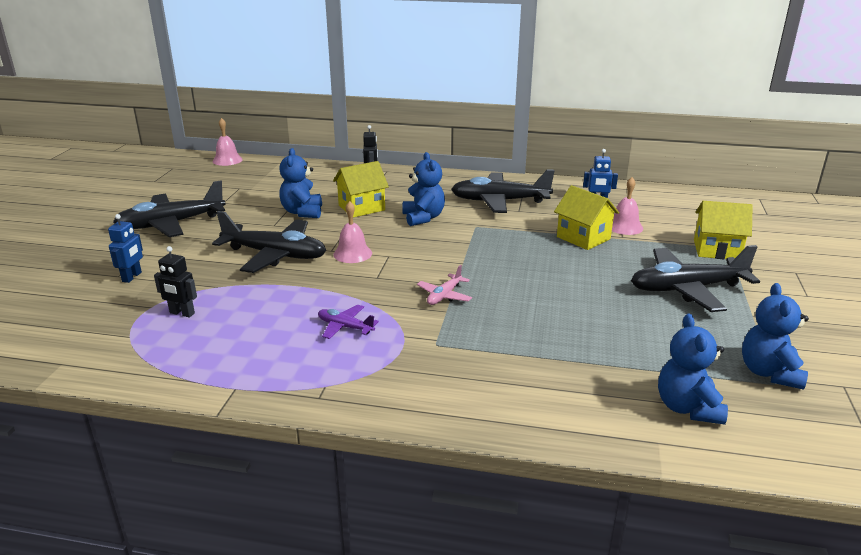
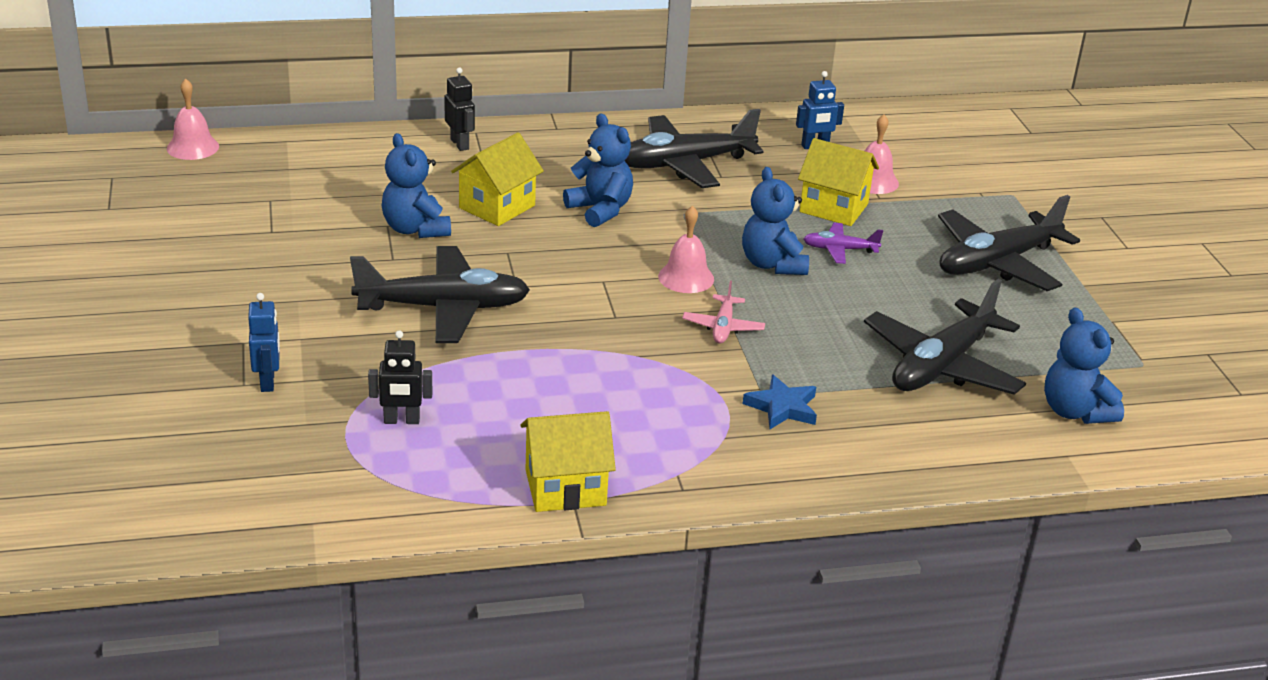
camera: 25 degrees left, 5 degrees up
(171, 224) = (229, 284): black plane -> black plane (941, 365)
(345, 327) = (636, 395): purple plane -> purple plane (839, 250)
(352, 253) = (551, 286): pink bell -> pink bell (686, 277)
(443, 356) = (782, 407): none -> blue star
(717, 250) = (1001, 199): yellow house -> yellow house (565, 487)
(769, 373) = (1133, 354): blue teddy bear -> blue teddy bear (772, 264)

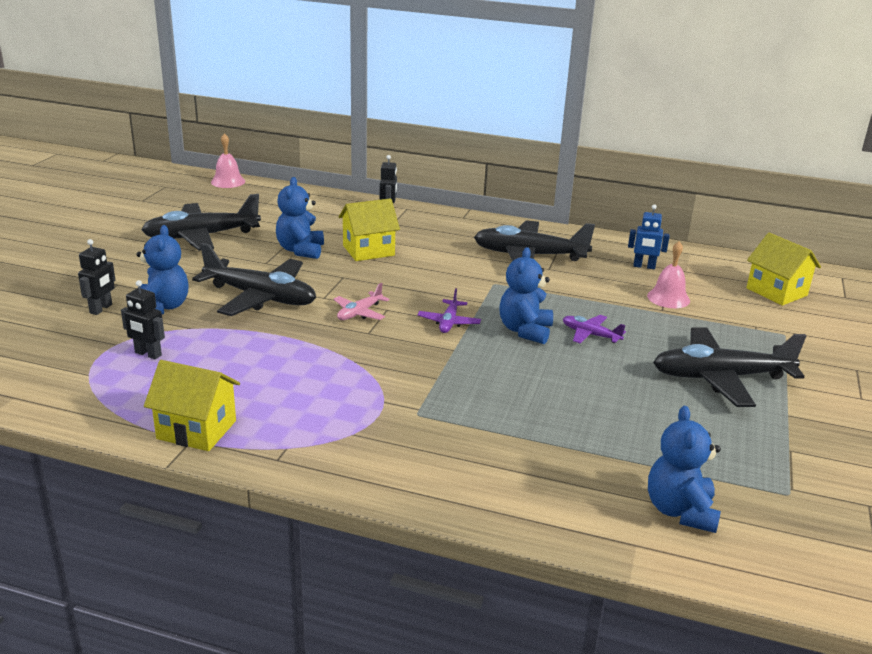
camera: 30 degrees right, 5 degrees down
(268, 382) = (101, 309): blue robot -> black robot
(600, 210) = (436, 268): blue teddy bear -> blue teddy bear (162, 307)
(686, 277) = (449, 322): pink bell -> purple plane
(723, 327) = (439, 360): pink plane -> pink plane (359, 313)
(782, 407) = (421, 427): blue star -> none
(833, 208) = (616, 307): yellow house -> yellow house (776, 292)
(941, 365) = (590, 437): black plane -> black plane (201, 236)

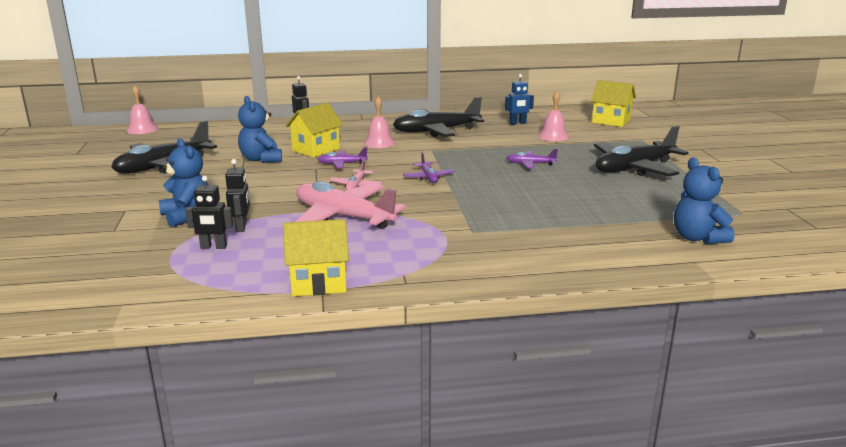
camera: 25 degrees left, 5 degrees down
(101, 309) = (131, 228): black robot -> black robot (241, 227)
(260, 297) = (265, 193): black plane -> none
(304, 352) = (343, 217): none -> pink plane
(375, 278) = (342, 164): none -> purple plane
(446, 257) = (379, 143): none -> pink bell
(525, 331) = (486, 171): blue teddy bear -> none

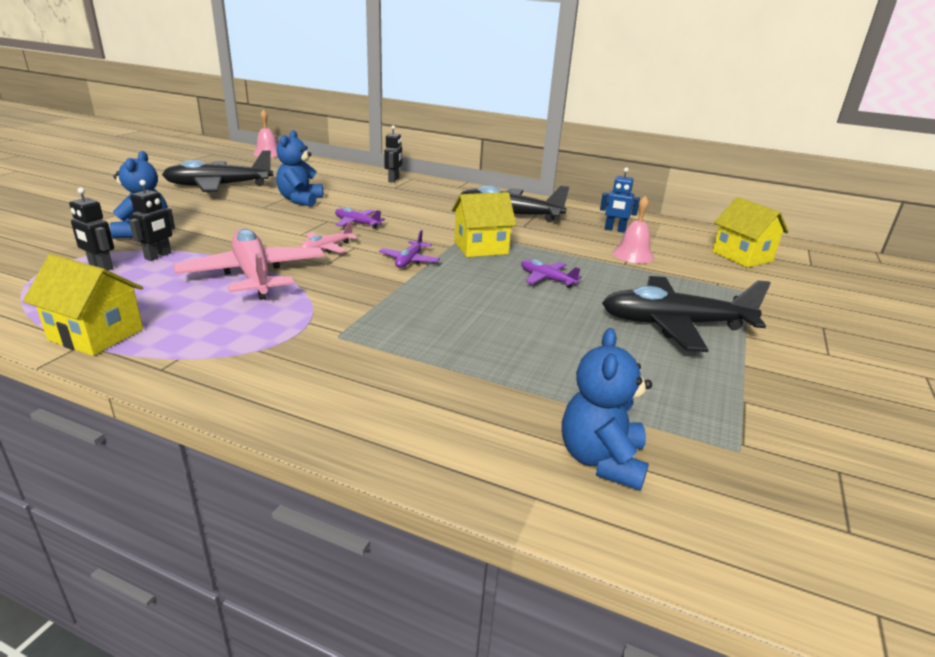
camera: 30 degrees right, 5 degrees up
(315, 149) = (361, 204): yellow house -> yellow house (480, 248)
(379, 143) = (430, 212): pink bell -> none

